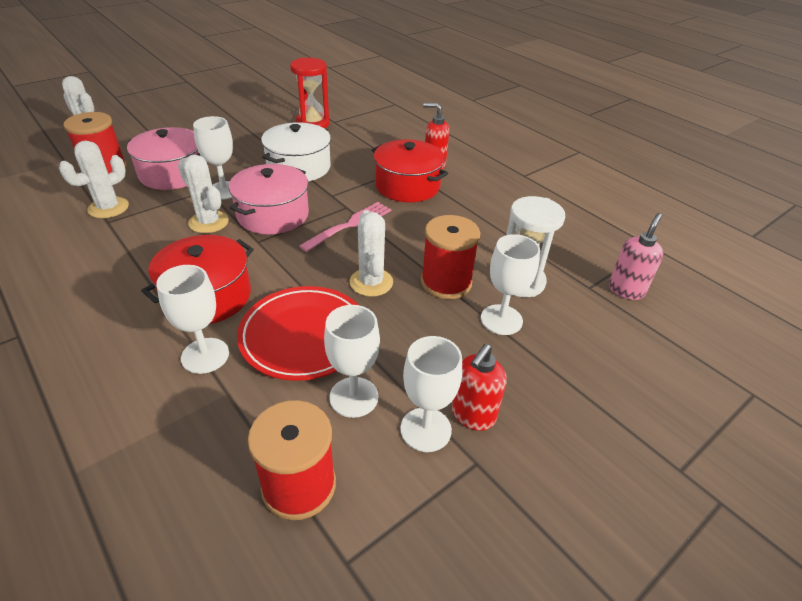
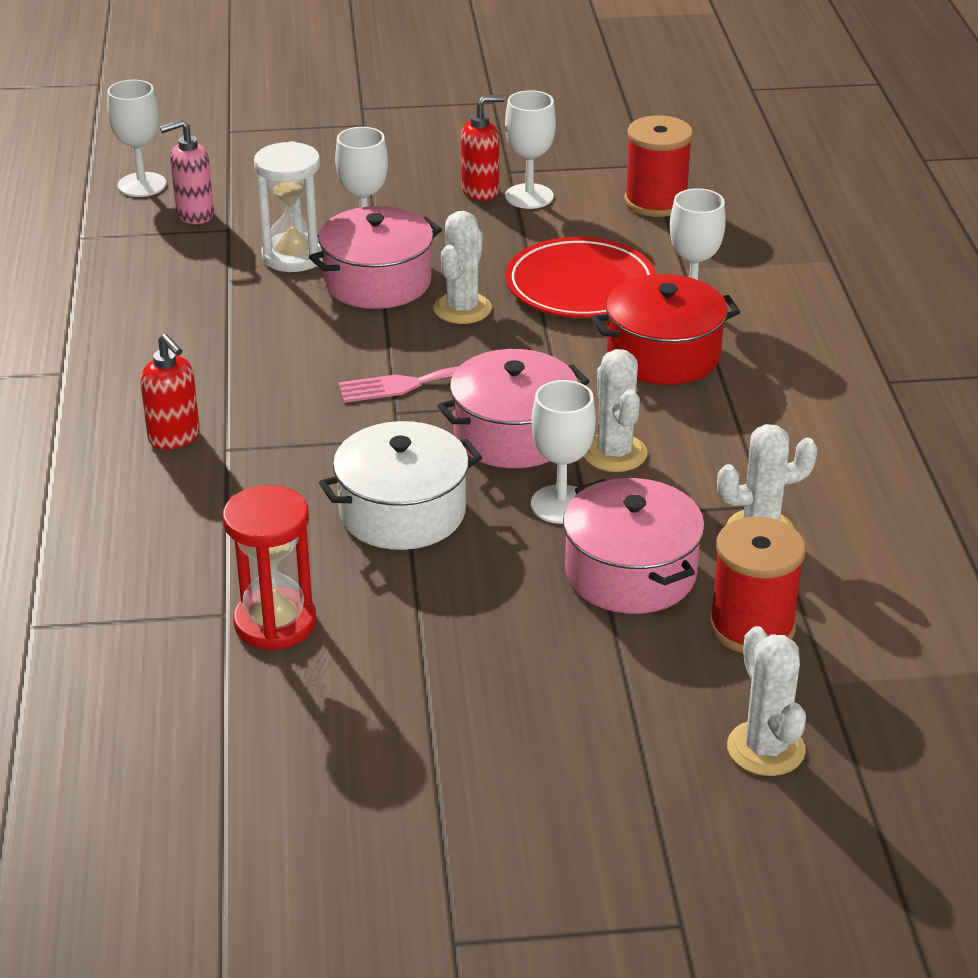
camera: 145 degrees left, 5 degrees down
(354, 397) = (571, 231): white goblet -> white goblet (142, 185)
(407, 186) = (265, 415): red pot -> none
(446, 282) = (377, 282): red spool -> pink pot

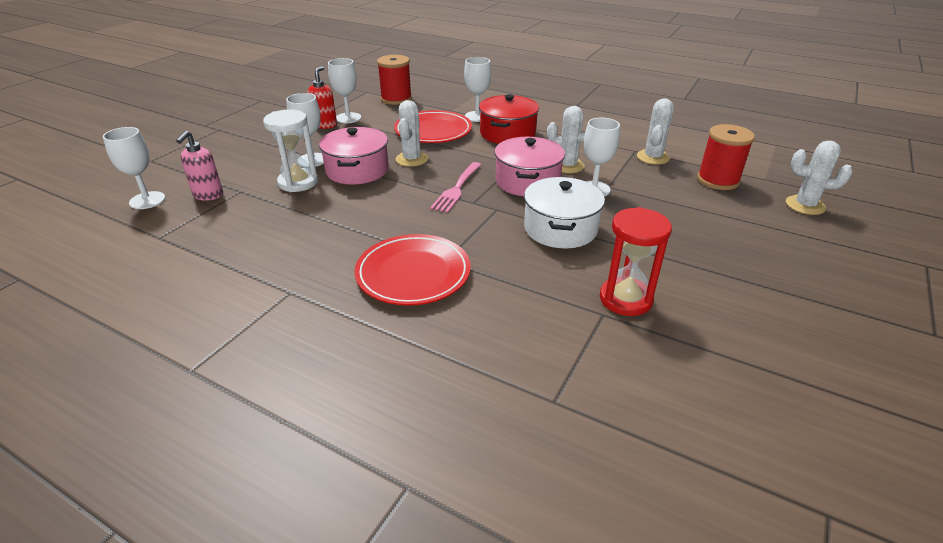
camera: 55 degrees left, 0 degrees up
(174, 437) = (413, 274): red soap dispenser -> red plate
(462, 309) = (411, 159): white cactus -> white cactus turned 45 degrees clockwise
(630, 573) = (659, 191): pink pot -> none

